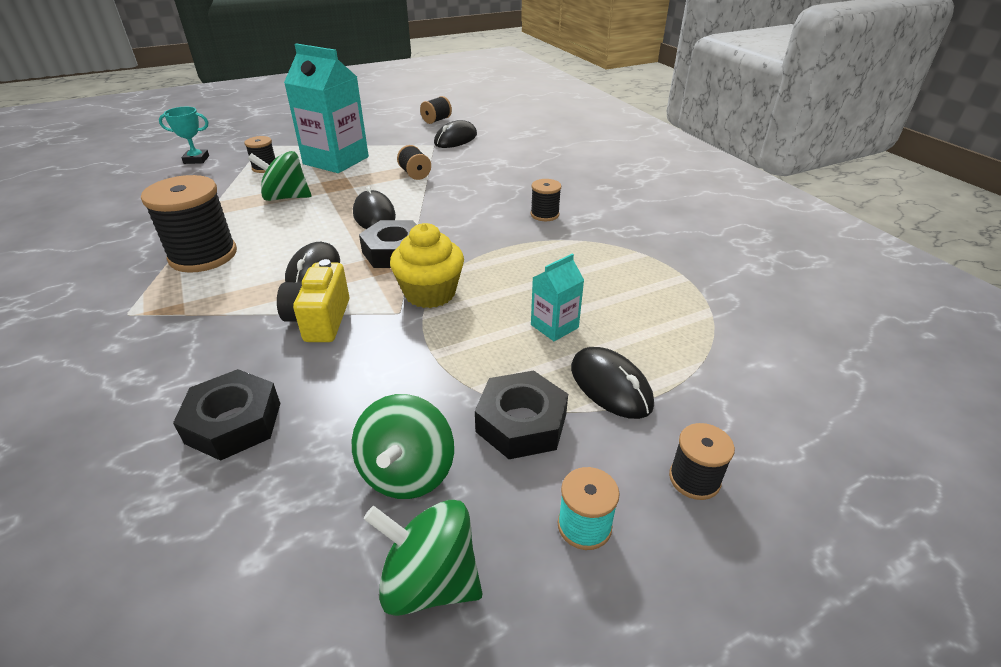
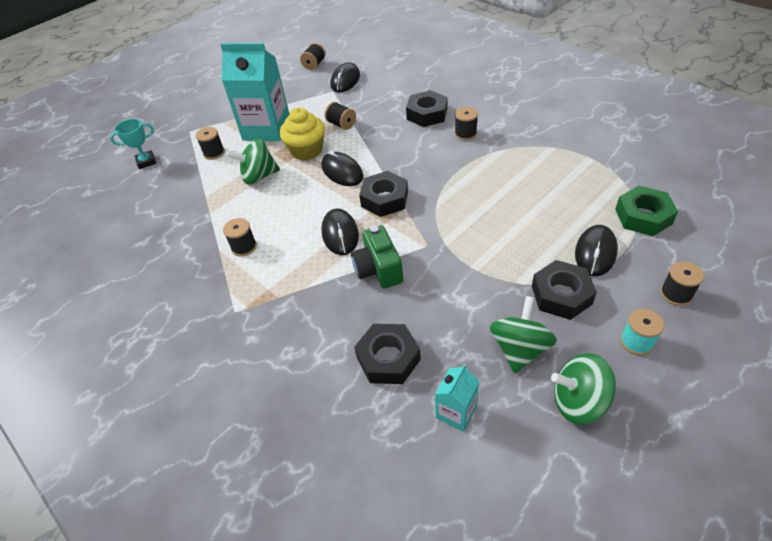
camera: 15 degrees left, 10 degrees up
(203, 255) = (244, 247): black spool -> black spool, size x0.50
(319, 320) = (378, 269): yellow camera -> green camera
(407, 472) = (519, 349): green spinning top -> green spinning top turned 150 degrees counterclockwise
(430, 293) = (436, 224): yellow cupcake -> yellow cupcake (306, 150)
(516, 186) = (427, 114): none -> black nut
(554, 326) = (534, 222): turquoise carton -> turquoise carton (456, 412)
(610, 385) = (595, 252): black mouse -> black mouse turned 75 degrees clockwise
(712, 362) = (643, 216): none -> green nut

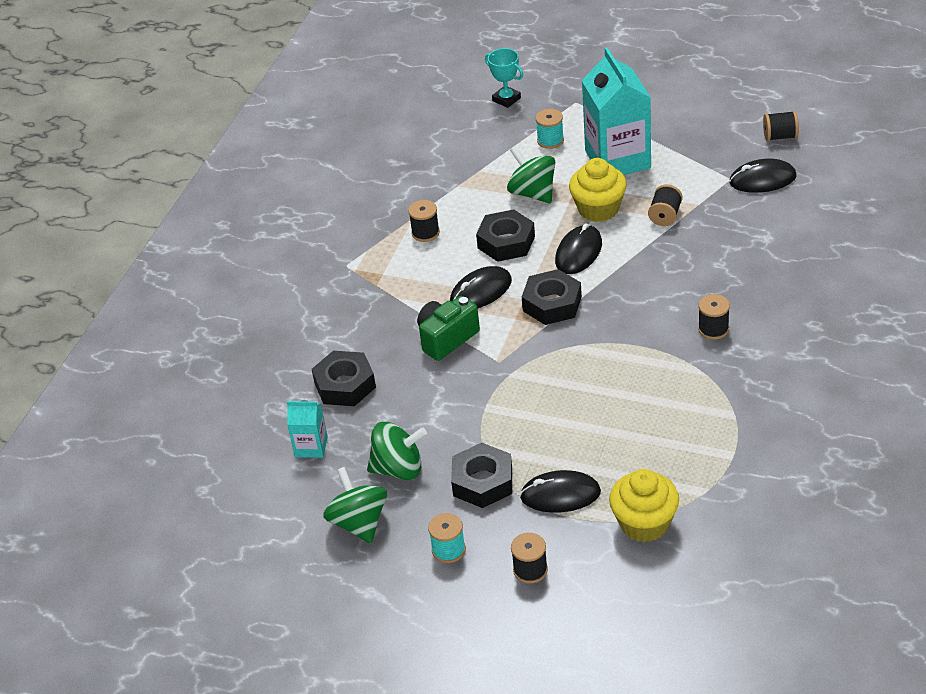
camera: 65 degrees right, 5 degrees down
(214, 153) = (550, 140): black spool -> turquoise spool
(427, 114) = (734, 281): black nut -> black nut (506, 242)
(643, 216) = (644, 523): green nut -> yellow cupcake

